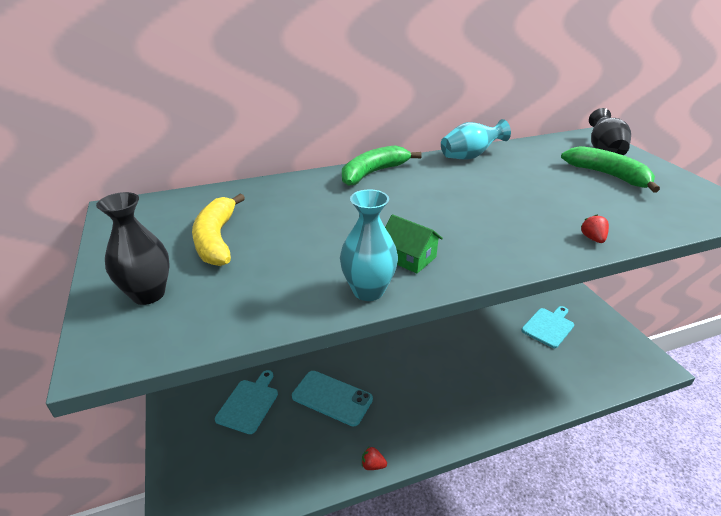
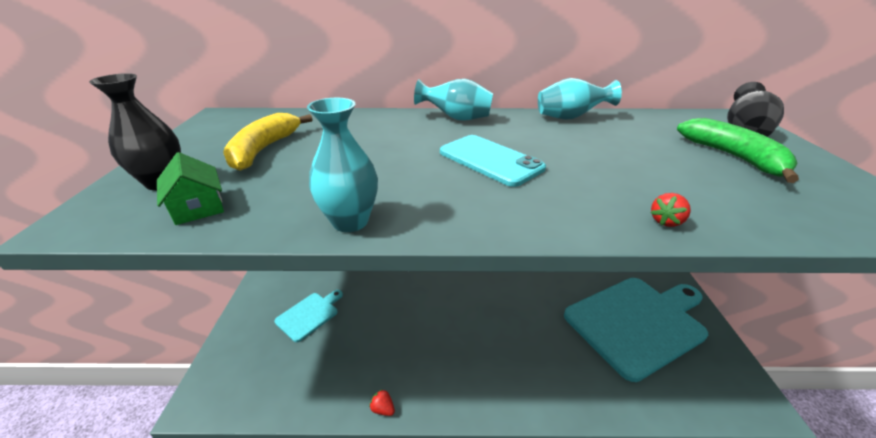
camera: 20 degrees right, 0 degrees up
(332, 398) = (380, 331): turquoise phone -> turquoise phone (490, 160)
(373, 173) = (456, 118): green banana -> turquoise vase
(409, 257) = (422, 198): green house -> green house (198, 206)
(549, 326) = (637, 322): turquoise cutting board -> turquoise cutting board, size x2.17
(592, 239) = (666, 221): red strawberry -> red strawberry turned 150 degrees counterclockwise

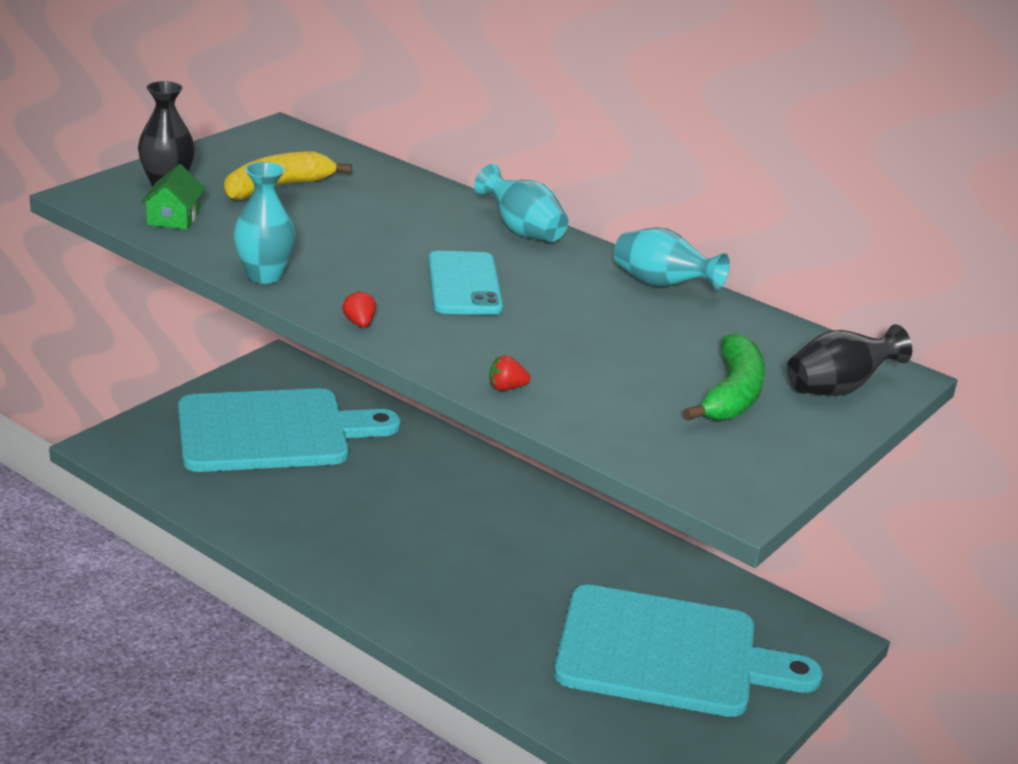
camera: 35 degrees right, 5 degrees down
(309, 315) = (272, 431): turquoise cutting board -> turquoise cutting board, size x2.17
(383, 409) = (260, 544): red strawberry -> red strawberry (359, 323)

